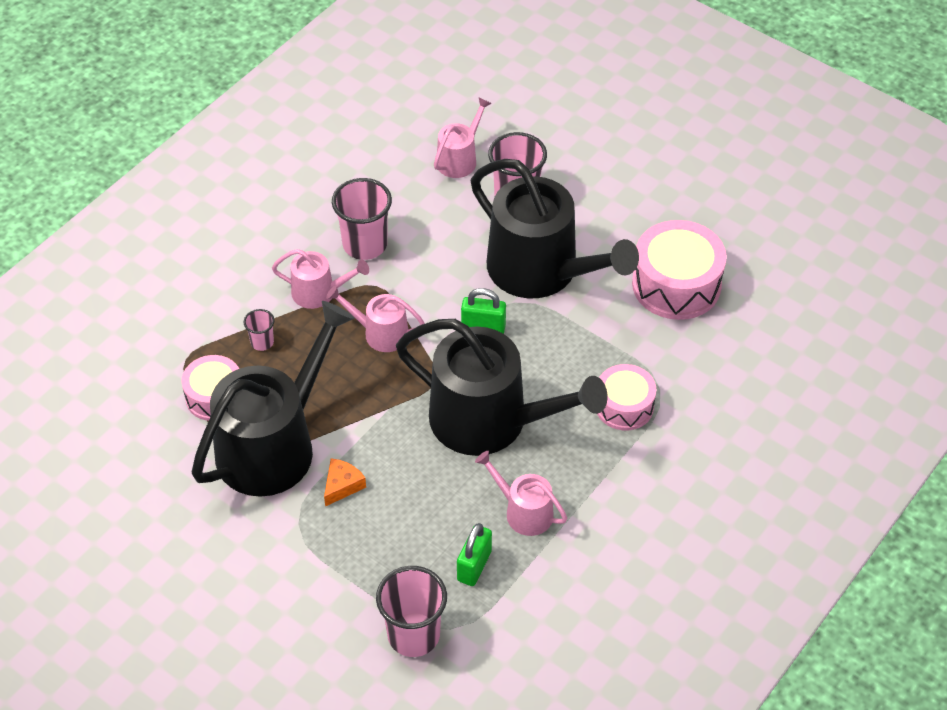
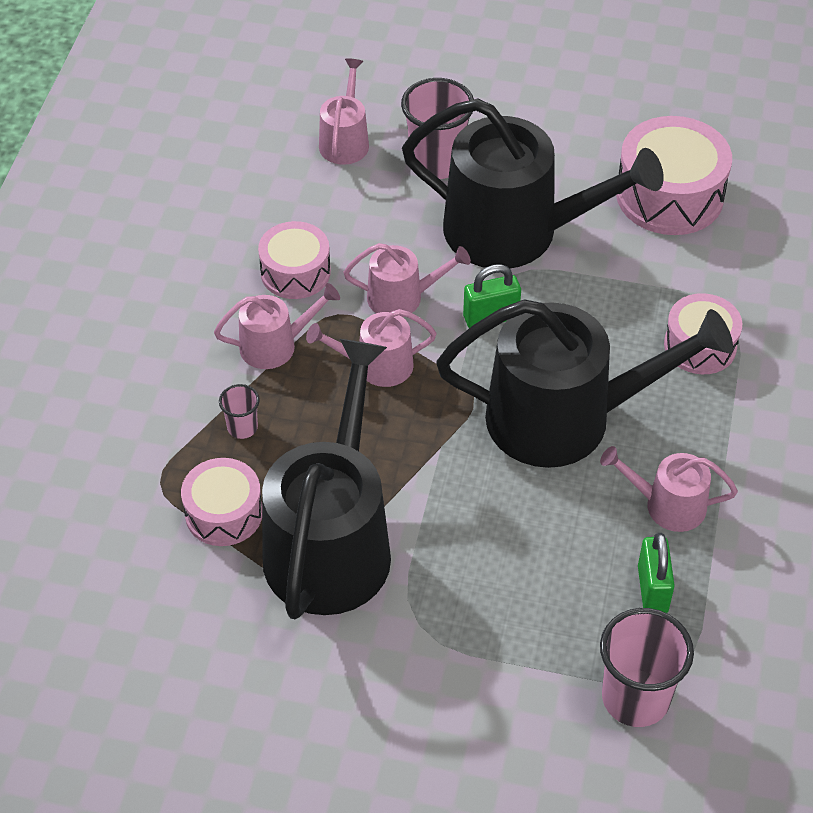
camera: 25 degrees left, 0 degrees up
(342, 485) = (443, 558): orange cheese -> none
(365, 245) = (295, 272): pink cup -> pink drum
(428, 290) = (402, 297): none -> pink watering can

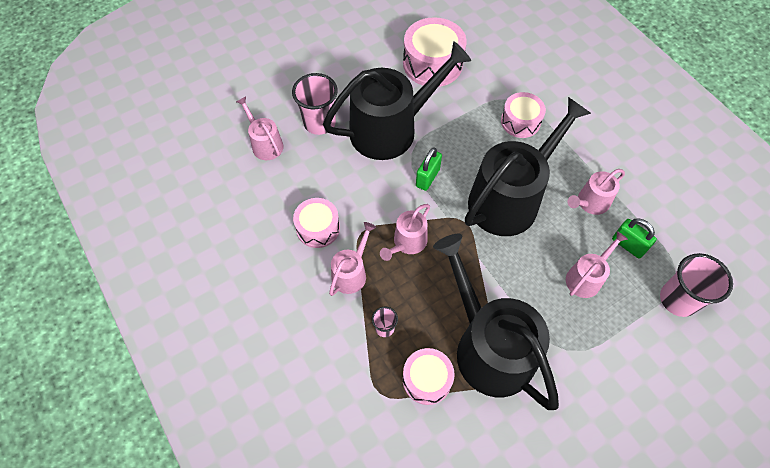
camera: 45 degrees left, 10 degrees up
(402, 297) = (379, 200): pink watering can -> pink watering can (586, 278)

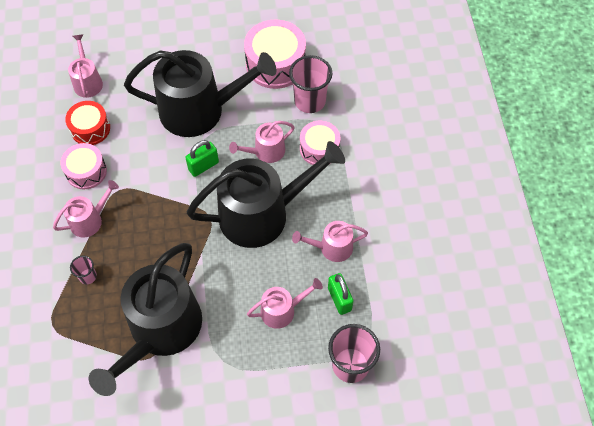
camera: 25 degrees right, 0 degrees up
(296, 186) = (90, 129): none -> red drum
(319, 123) = (143, 80): pink cup -> pink cup (310, 101)
(407, 242) = (151, 214): pink watering can -> pink watering can (266, 151)
(427, 379) = (95, 332): pink drum -> none
(489, 347) = (161, 330): black watering can -> black watering can turned 150 degrees counterclockwise

